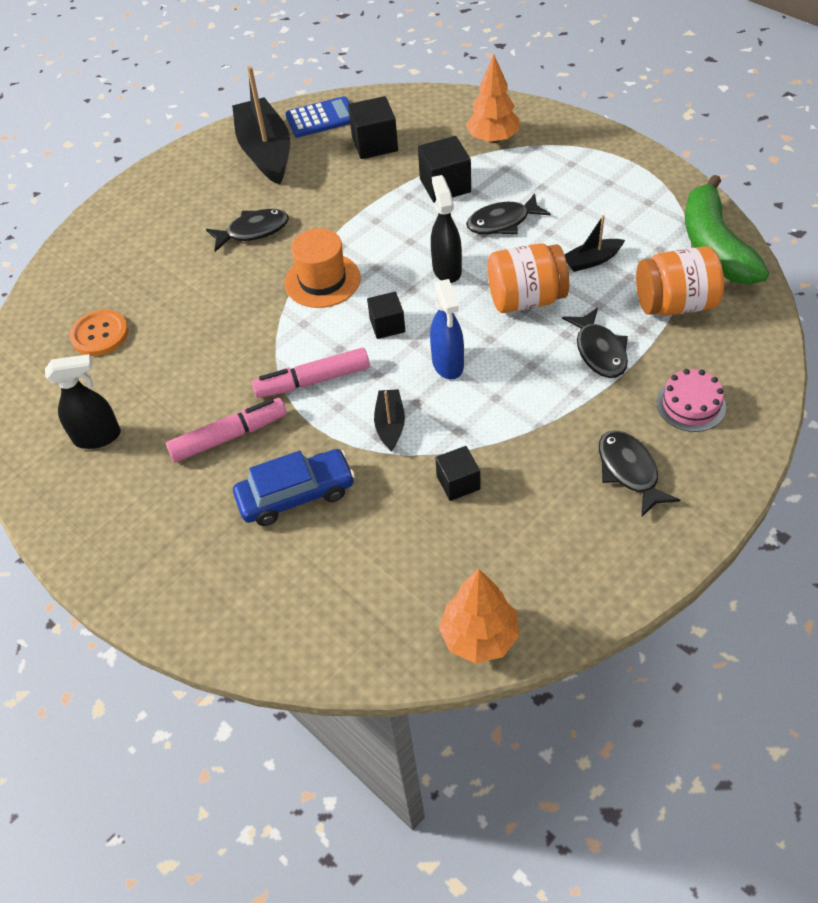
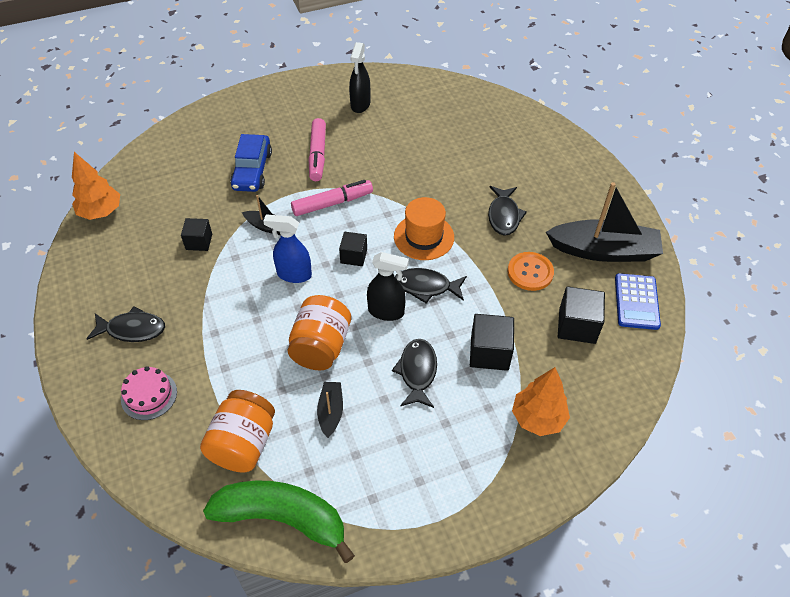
camera: 110 degrees right, 0 degrees up
(100, 334) = (446, 120): orange button -> orange button (530, 272)
(313, 381) = (332, 203): pink marker -> pink marker turned 60 degrees clockwise
(599, 351) = (237, 366): black fish -> black fish (426, 287)

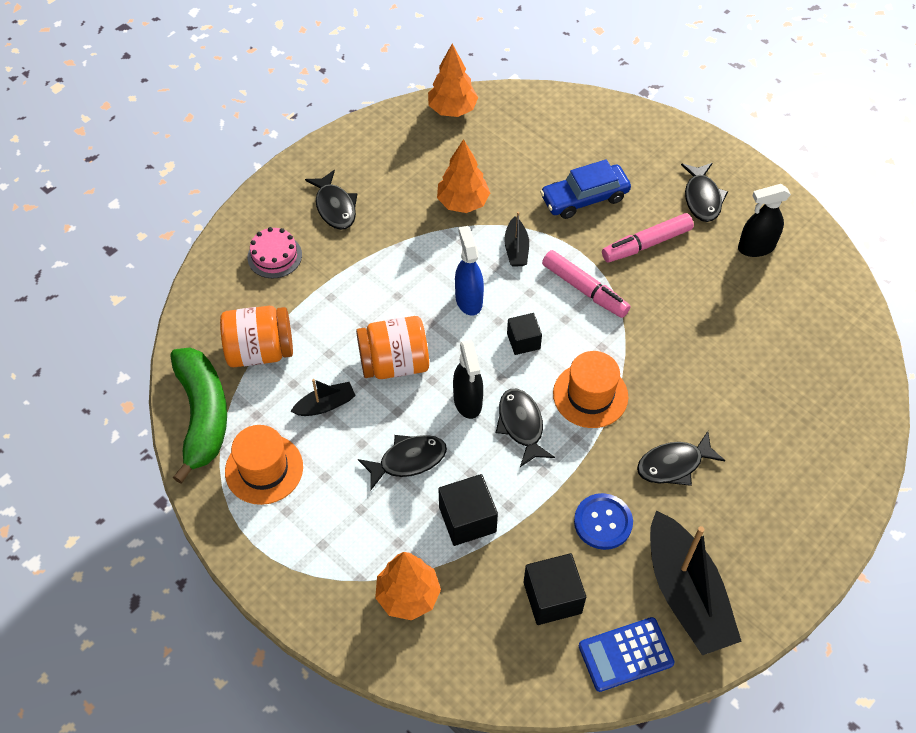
camera: 65 degrees right, 5 degrees up
(199, 242) = (463, 203): black cube -> orange tree
(301, 112) = (702, 198): none -> black fish
(368, 484) = (264, 469): none -> orange hat
(530, 272) = (603, 522): orange button -> blue button

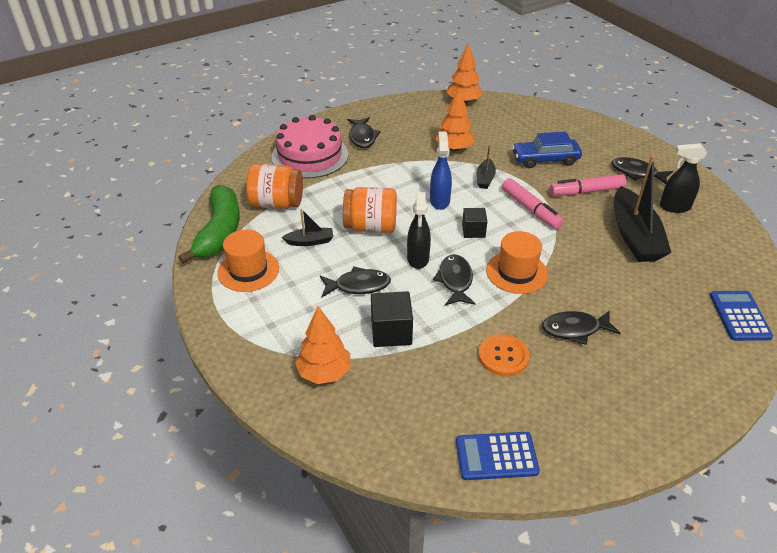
camera: 15 degrees right, 15 degrees down
(274, 256) = (310, 155): pink cake -> pink cake, size x1.93
(552, 597) = (444, 400): black cube -> none
(603, 522) = (503, 356): blue button -> orange button
(686, 593) = (563, 422): black boat -> black boat (634, 236)
(702, 198) = (637, 173): black fish -> black fish turned 105 degrees clockwise
(849, 401) = (739, 316): none -> blue calculator

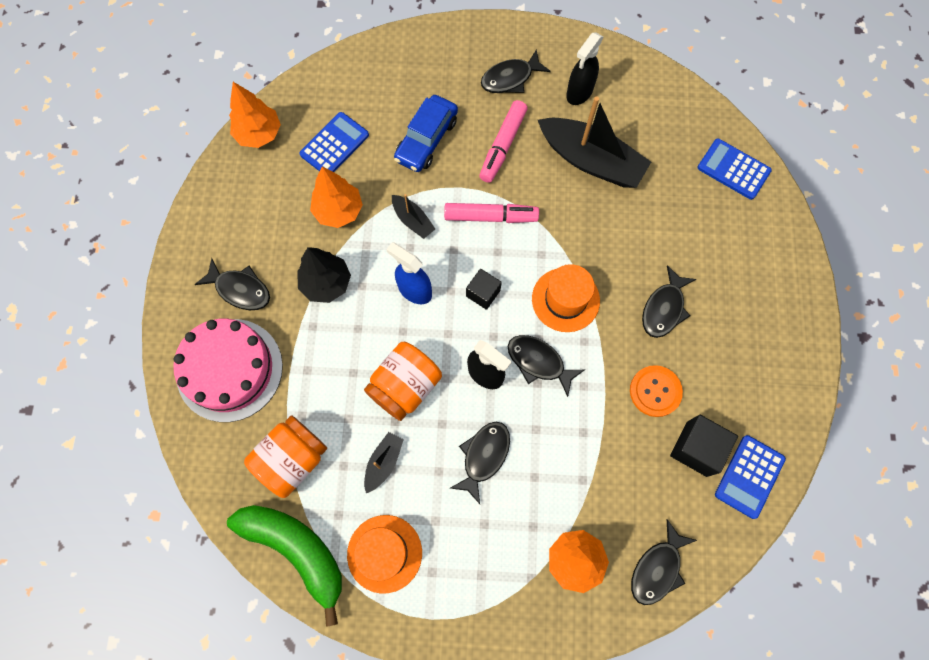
camera: 55 degrees left, 30 degrees up
(360, 429) = (657, 568): none -> black fish
(391, 332) = (565, 467): black cube -> black cube (696, 448)
(402, 165) = (326, 283): none -> black tree
(493, 128) = (334, 145): none -> blue calculator

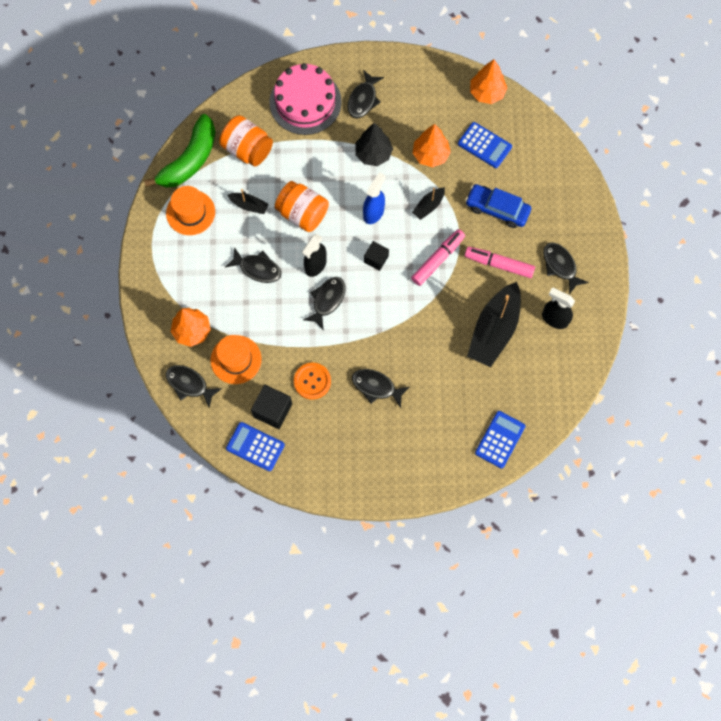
camera: 85 degrees right, 0 degrees up
(490, 216) = (437, 260): pink marker -> pink marker turned 135 degrees counterclockwise
(565, 299) = (376, 316): orange hat -> orange hat (236, 359)

